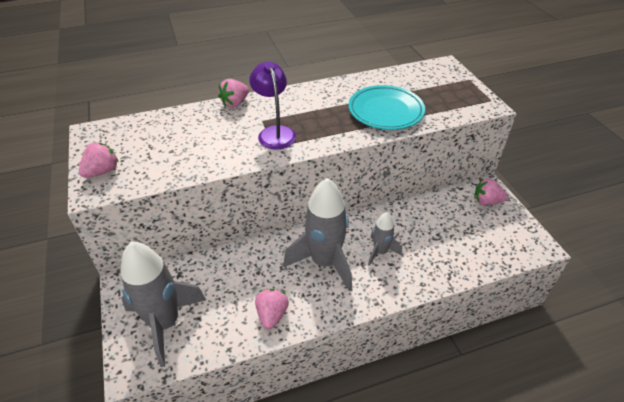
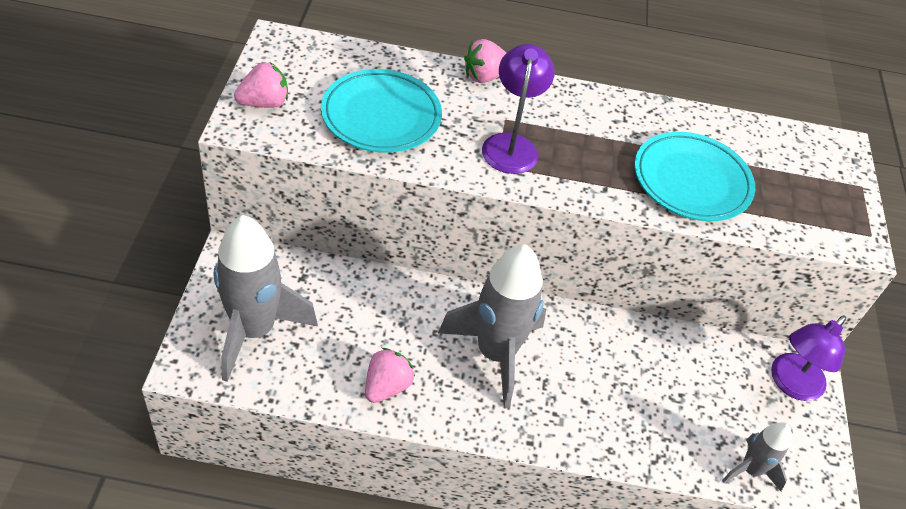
camera: 20 degrees right, 5 degrees up
(185, 148) = (381, 116): none -> turquoise plate
(380, 252) = (580, 378): grey rocket -> grey rocket (750, 470)
(486, 201) = (791, 384): pink strawberry -> purple lamp

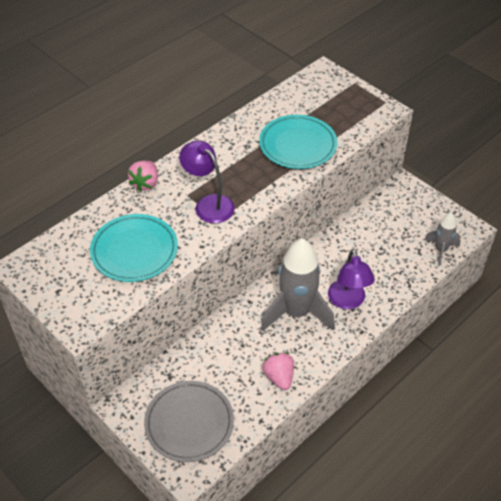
camera: 45 degrees left, 0 degrees up
(254, 330) = (189, 423): grey rocket -> grey plate
(264, 103) = (72, 304): pink strawberry -> none
(791, 384) = (408, 200): purple lamp -> purple lamp (348, 301)

